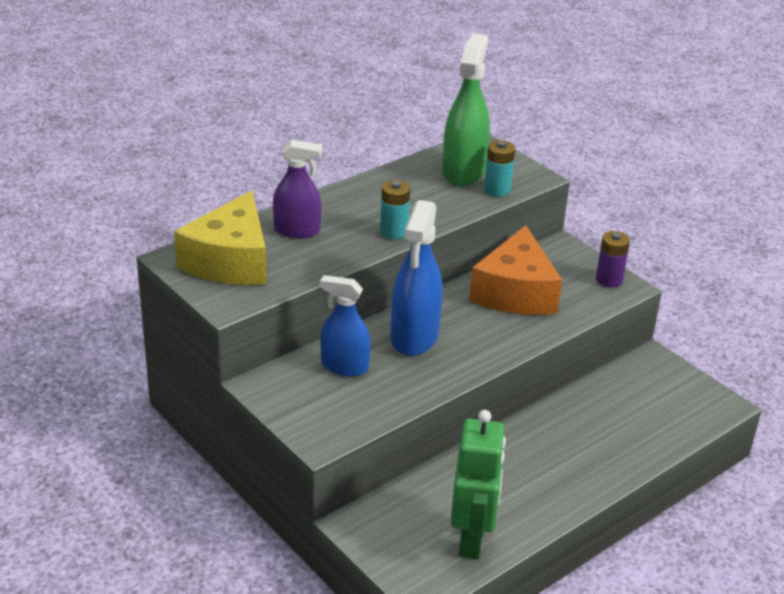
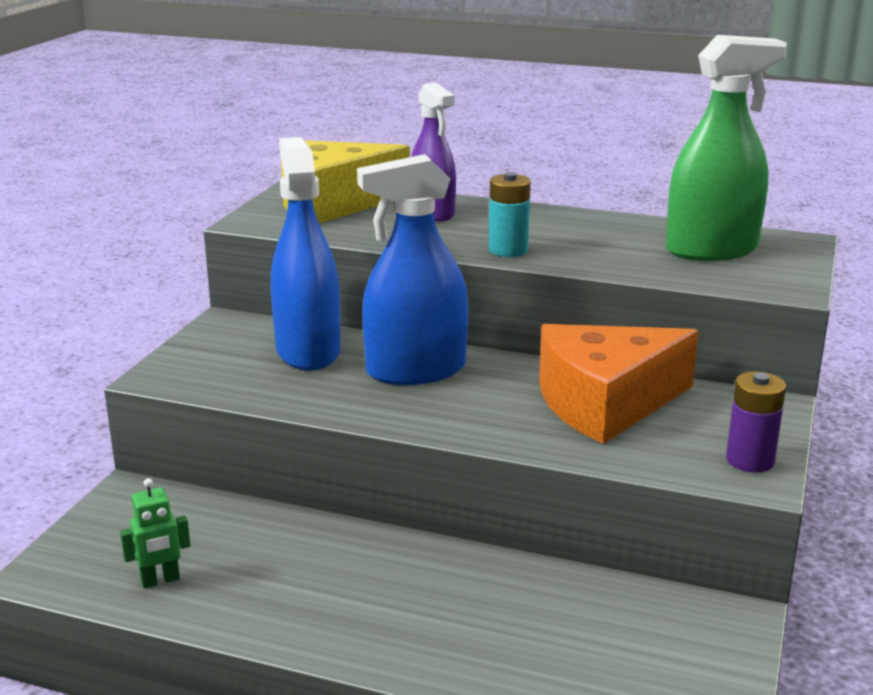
camera: 60 degrees right, 10 degrees down
(344, 366) = (308, 351): blue spray bottle -> blue spray bottle, size x1.51
(472, 539) = (160, 580): green robot -> green robot, size x0.48
(497, 190) = (708, 275): turquoise battery -> none

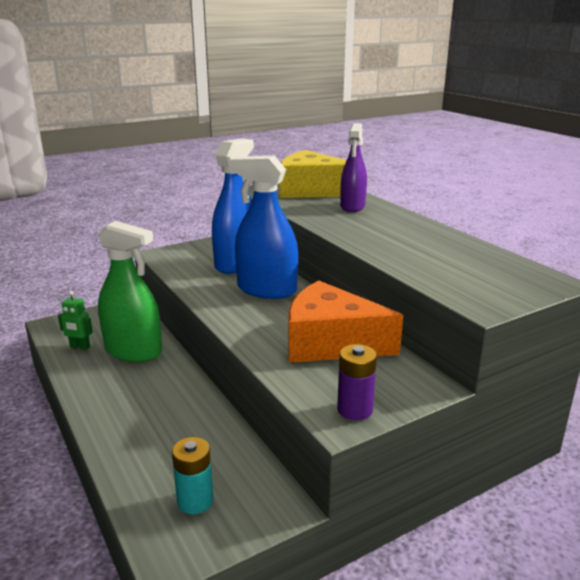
camera: 40 degrees right, 0 degrees up
(508, 250) = (351, 234): turquoise battery -> turquoise battery (195, 501)
(711, 250) = (478, 269): green spray bottle -> green spray bottle (133, 351)

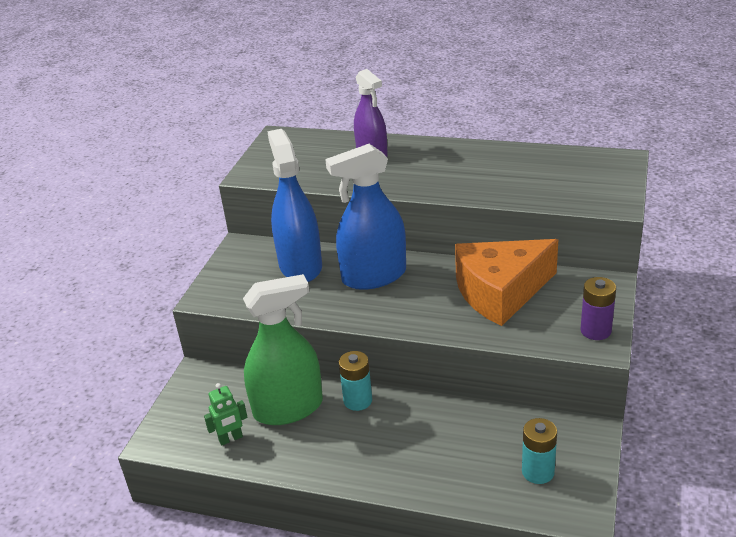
camera: 40 degrees left, 10 degrees up
(174, 372) = (358, 400): none -> turquoise battery
(311, 190) = (300, 152): yellow cheese -> none

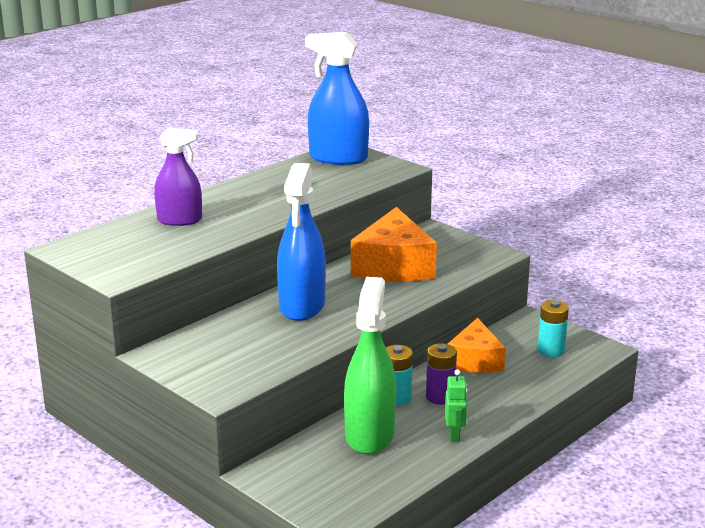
camera: 65 degrees left, 10 degrees down
(231, 439) = (379, 475): green robot -> green robot (454, 435)
(300, 266) = (237, 333): blue spray bottle -> blue spray bottle (338, 158)
(467, 424) = (475, 360): none -> orange cheese
(595, 330) = (479, 250): purple battery -> purple battery (440, 397)

